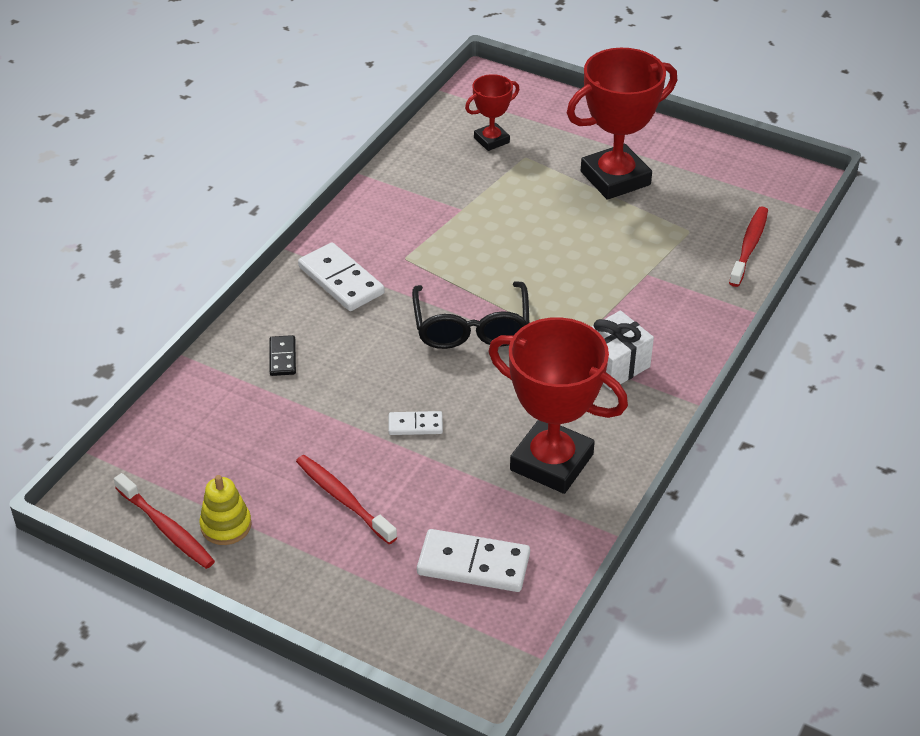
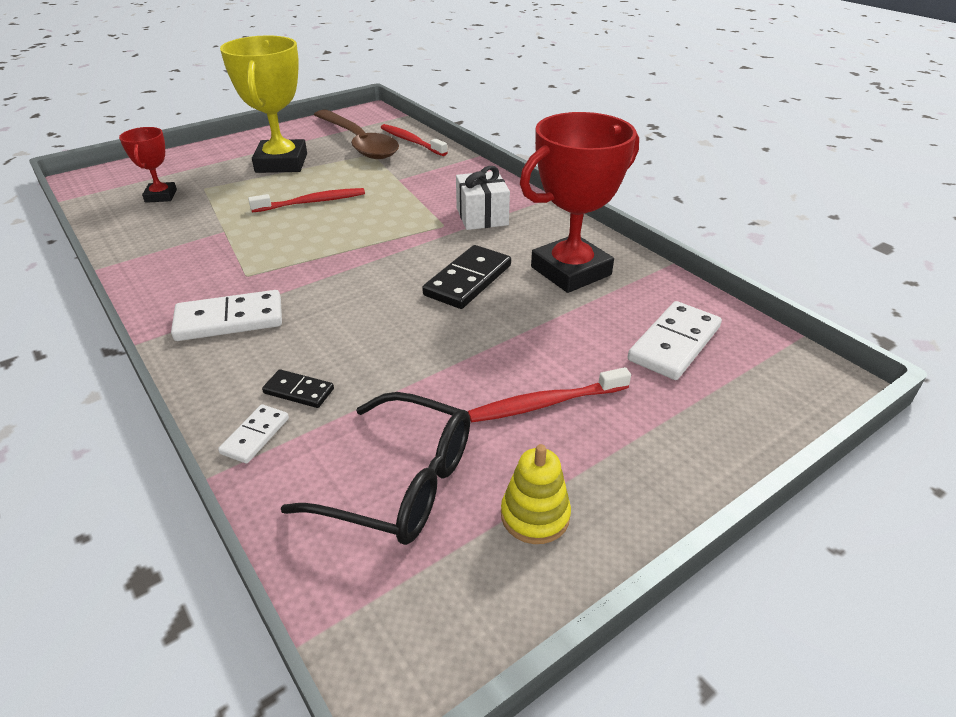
camera: 65 degrees left, 5 degrees down
(166, 528) = (508, 582): red toothbrush -> red toothbrush (312, 202)
(415, 425) = (474, 329): white domino -> white domino (255, 436)
(471, 328) = (376, 266): black glasses -> black glasses (401, 483)
(487, 395) = (468, 280): none -> black domino
(615, 178) = (281, 163): red trophy -> yellow trophy
(709, 209) = (358, 143): none -> brown spoon

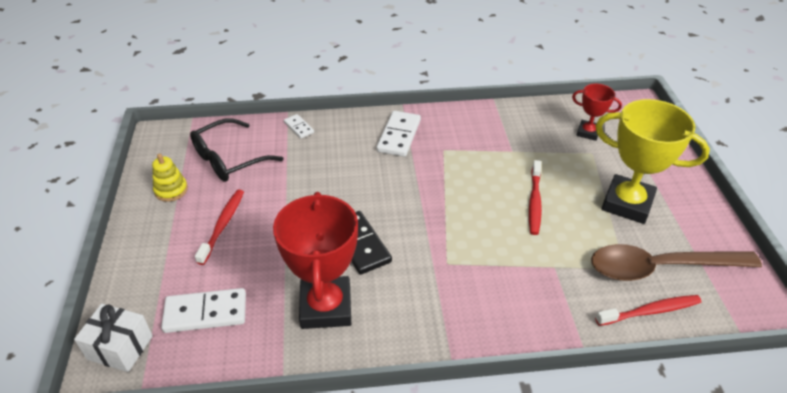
camera: 120 degrees right, 5 degrees up
(298, 391) = (316, 146): black domino -> none
(482, 216) = (446, 294): white gift -> white gift (120, 347)
(674, 344) = (205, 313): white domino -> white domino turned 75 degrees counterclockwise

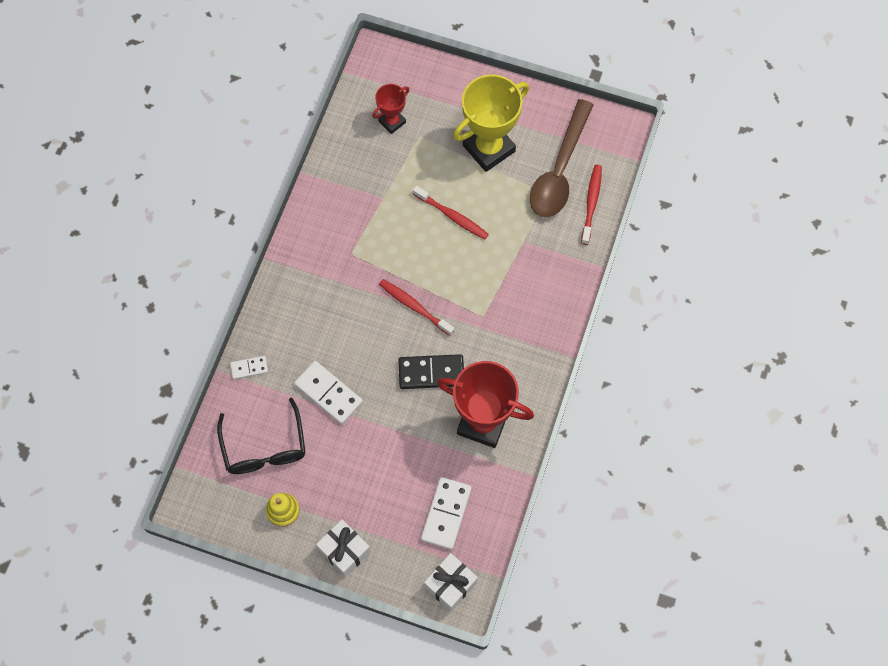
camera: 65 degrees left, 25 degrees up
(140, 245) = (344, 551): none -> white gift
(222, 225) = (353, 476): red toothbrush -> red toothbrush (414, 307)
(399, 136) = (310, 283): white domino -> white domino (328, 393)

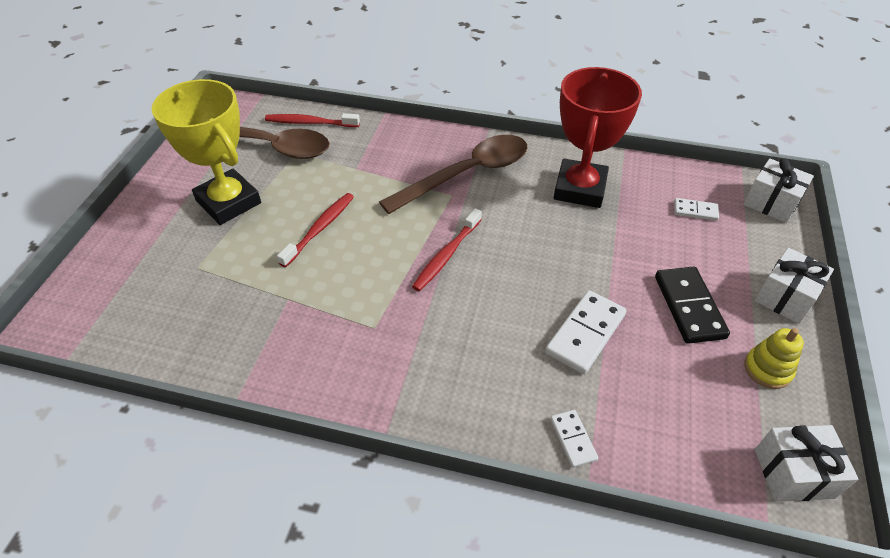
camera: 95 degrees left, 20 degrees down
(207, 495) = (793, 473): none -> white gift
(264, 447) = (689, 403): black glasses -> none
(392, 122) = (167, 298): red trophy -> none
(431, 372) = (531, 234): black domino -> black domino (689, 307)
(446, 514) = (695, 211): white domino -> white domino, size x0.55
(509, 331) = (466, 174): none -> brown spoon

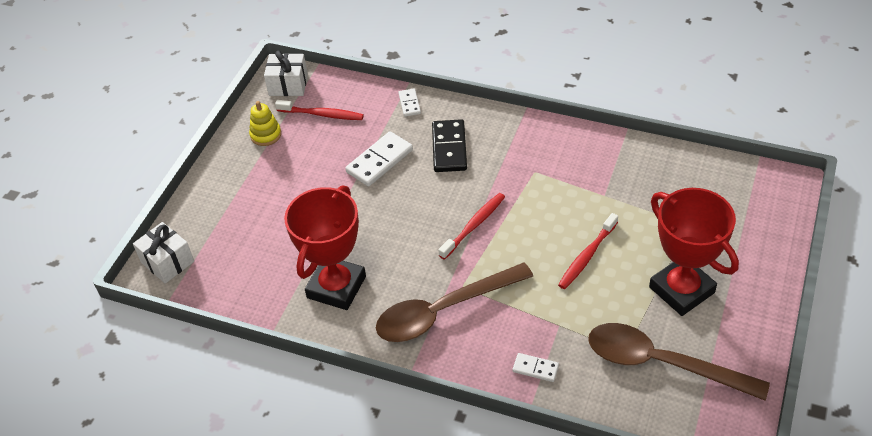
camera: 170 degrees left, 0 degrees up
(228, 202) = (681, 290): yellow trophy -> red trophy
(310, 123) = (618, 398): red toothbrush -> red toothbrush (322, 114)
(689, 307) = (295, 176): black domino -> black domino (449, 148)
(695, 211) = (241, 257): white domino -> white domino (535, 368)
(785, 297) = (218, 180): white gift -> none

